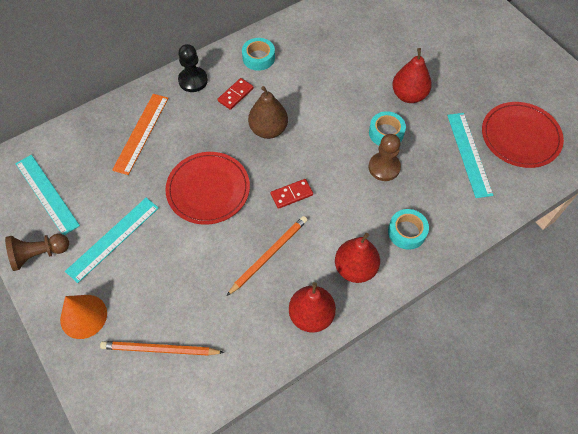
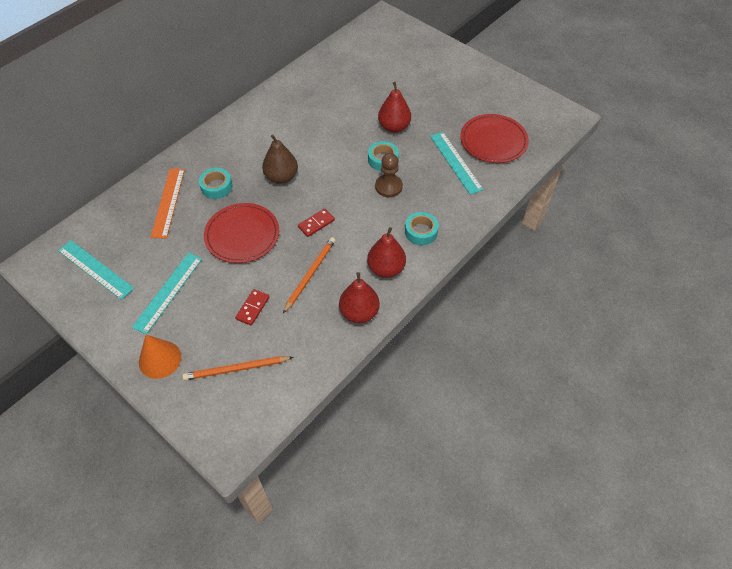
camera: 15 degrees left, 5 degrees down
(39, 254) = (103, 319): brown pawn -> none
(193, 80) = (203, 151): black pawn -> none
(235, 95) = (244, 155): red domino -> red domino (253, 308)
(258, 58) = (256, 122): turquoise tape -> turquoise tape (216, 187)

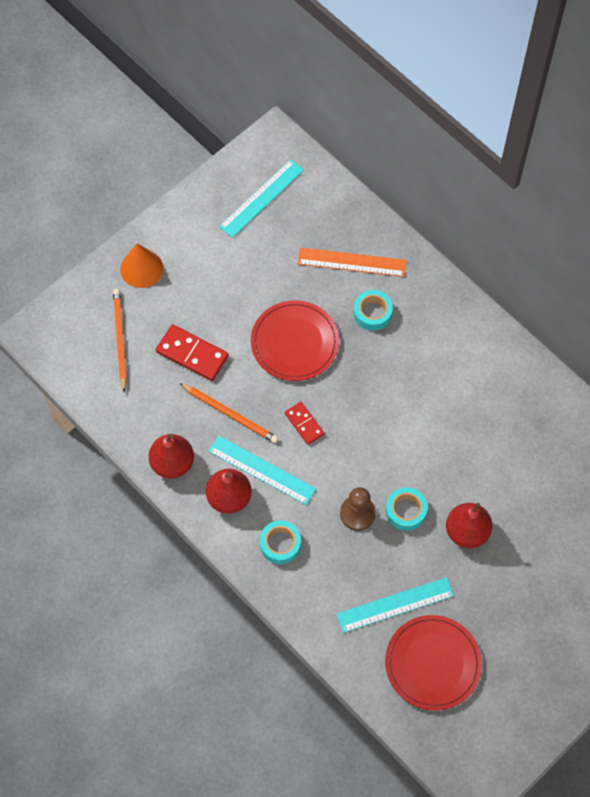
camera: 95 degrees right, 10 degrees up
(168, 292) = (223, 271): turquoise ruler -> turquoise ruler (261, 470)
(253, 308) = (192, 354): red domino -> red domino, size x1.62
(281, 177) = (383, 386): brown pear -> none

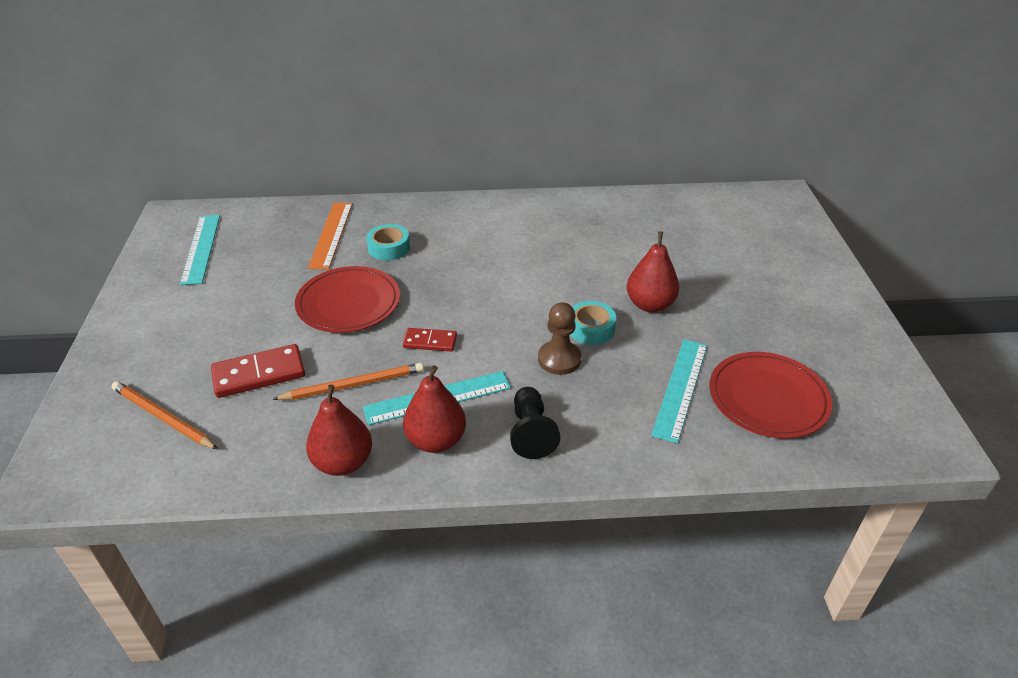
camera: 50 degrees left, 25 degrees down
(141, 268) = (127, 356): orange cone -> none
(280, 544) = (531, 432): turquoise tape -> black pawn
(351, 262) = (331, 234): orange ruler -> orange ruler turned 45 degrees counterclockwise

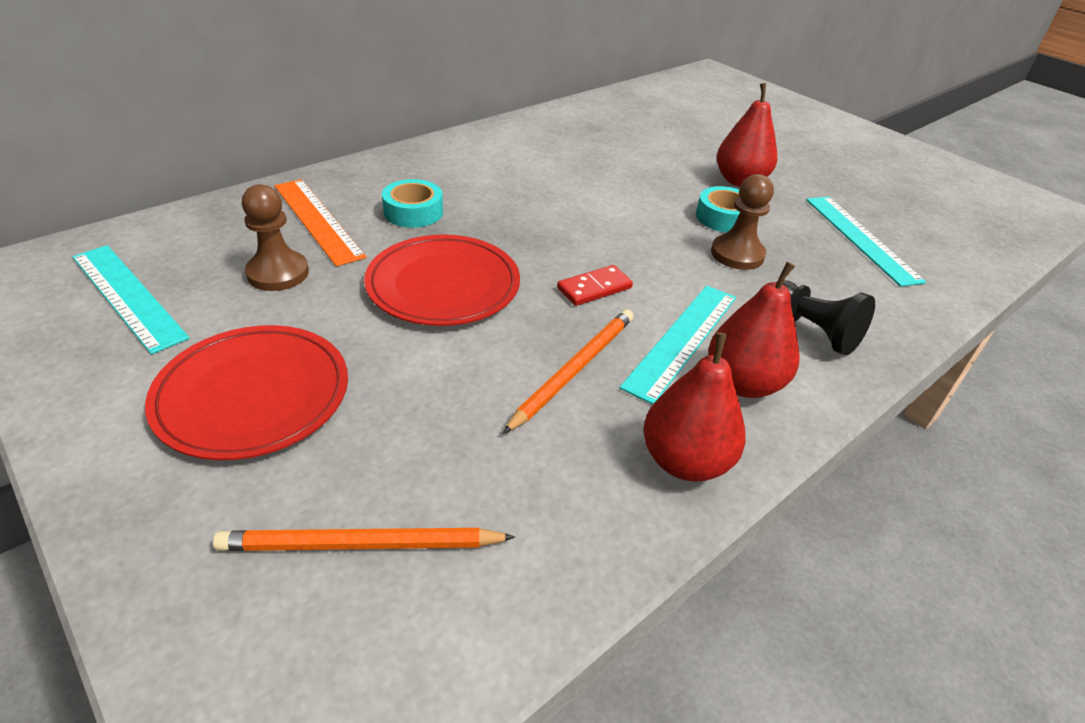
camera: 40 degrees left, 0 degrees up
(259, 374) = (435, 414): red domino -> none
(276, 262) = (278, 273): none -> brown pawn
(768, 398) = (924, 220): red plate -> red plate (253, 395)

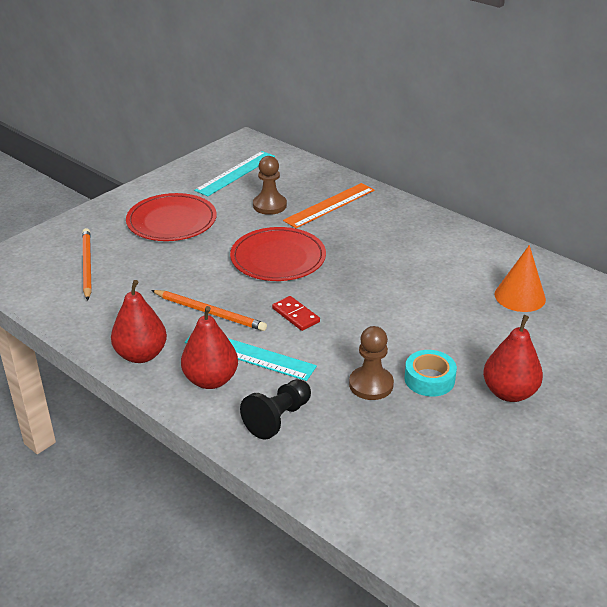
camera: 85 degrees right, 5 degrees down
(413, 212) = (357, 235): turquoise tape -> none
(582, 143) = (520, 296): none -> orange cone
(861, 238) = (438, 469): turquoise ruler -> none

